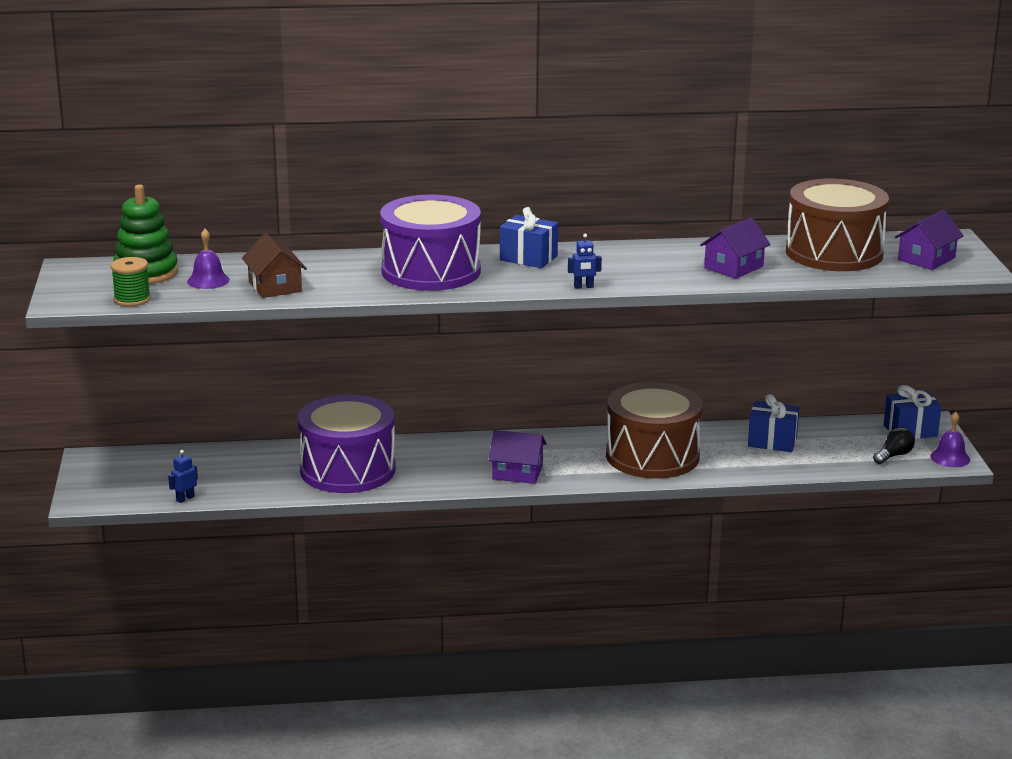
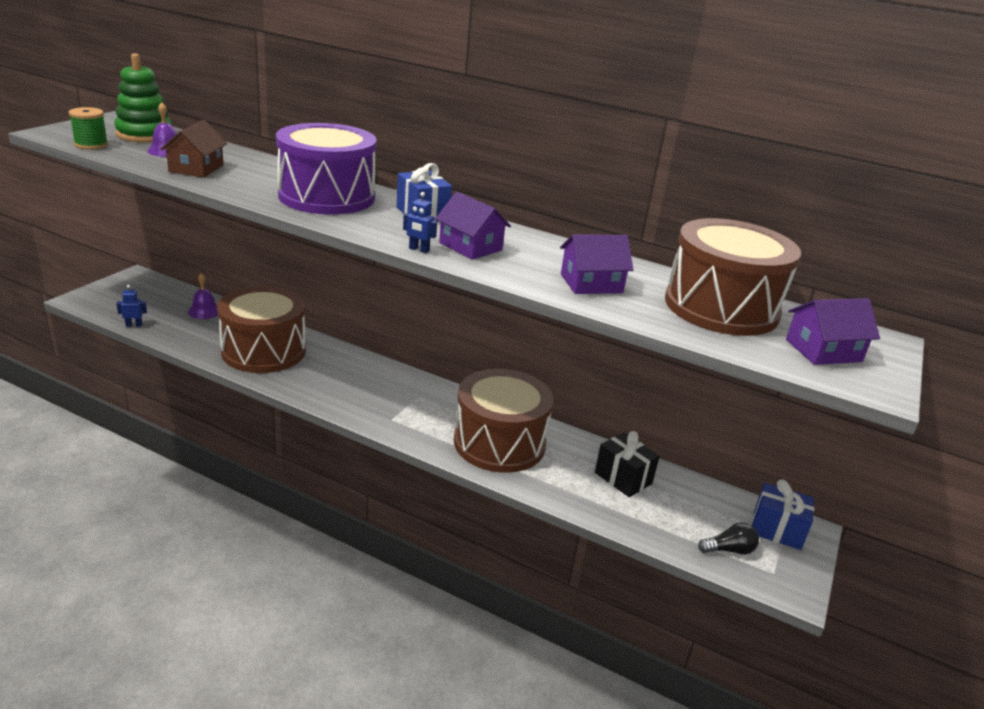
camera: 30 degrees right, 5 degrees up
(347, 470) = (264, 351): purple drum -> brown drum
(517, 472) = (373, 407): purple house -> purple house (470, 246)
(772, 441) = (623, 478): blue gift -> black gift
(950, 458) = (790, 582): purple bell -> purple bell (204, 311)

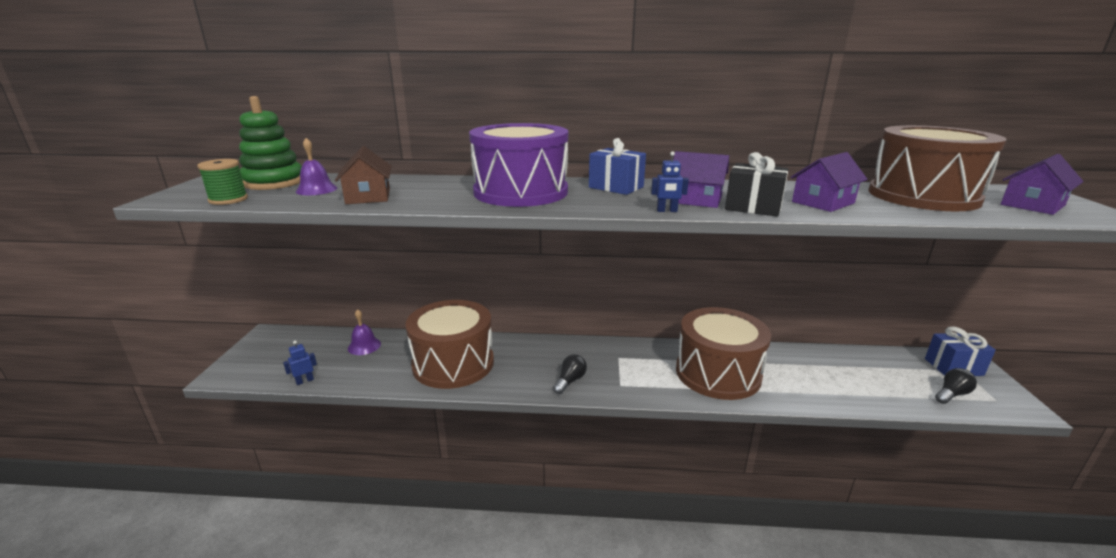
camera: 20 degrees left, 5 degrees down
(349, 400) = (570, 381): none -> black light bulb
(623, 478) = (826, 367): black gift -> black gift (753, 207)

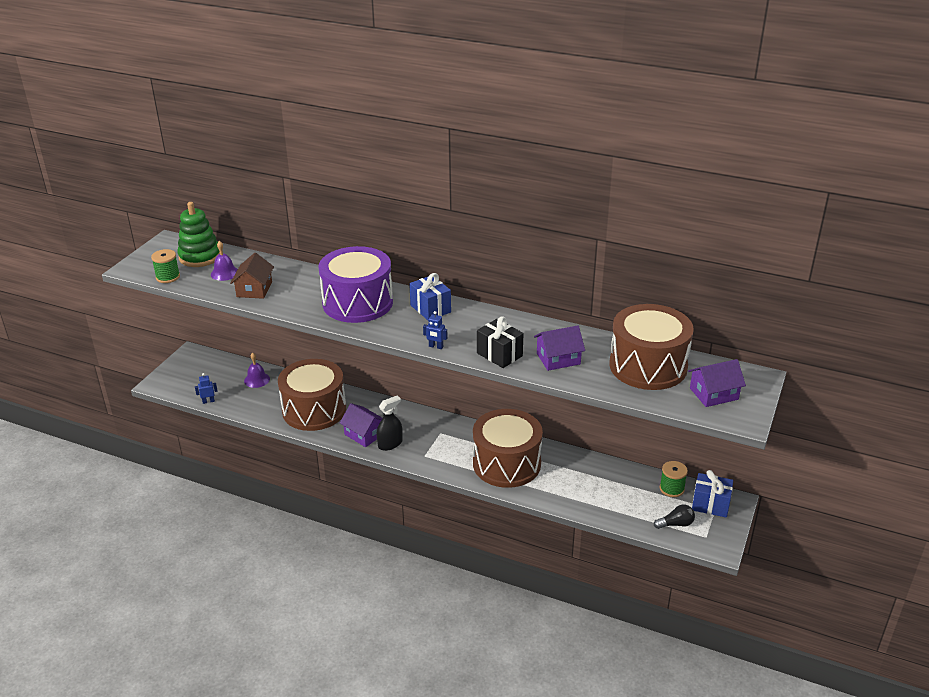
camera: 20 degrees right, 10 degrees up
(570, 381) = (390, 444): black light bulb -> black spray bottle
(696, 200) = (471, 337): purple house -> purple house (364, 434)
(901, 360) = (671, 489): none -> green spool

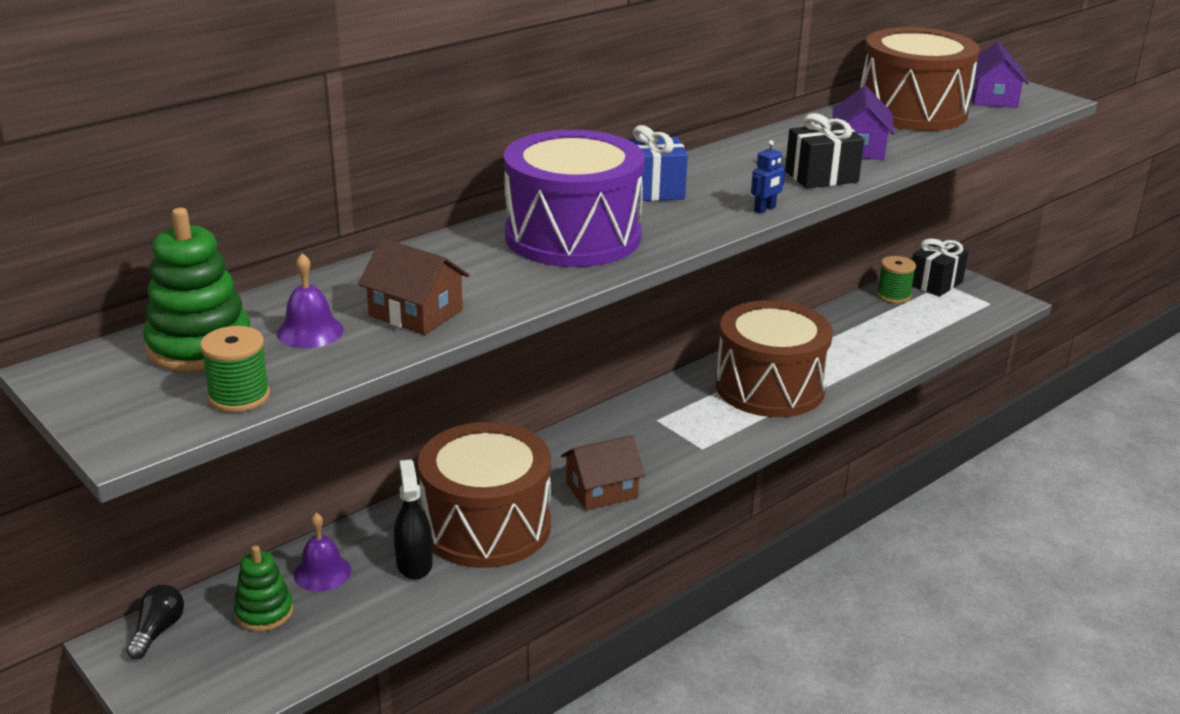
camera: 65 degrees left, 5 degrees down
(208, 401) = (330, 654): blue robot -> none
(225, 376) = (264, 612): none -> green stacking toy
(364, 434) = (601, 490): purple house -> brown house
(390, 444) = (647, 472): black spray bottle -> black spray bottle (414, 564)
(676, 524) = (959, 313): black light bulb -> black light bulb (158, 631)
(710, 504) = (935, 283): blue gift -> black gift

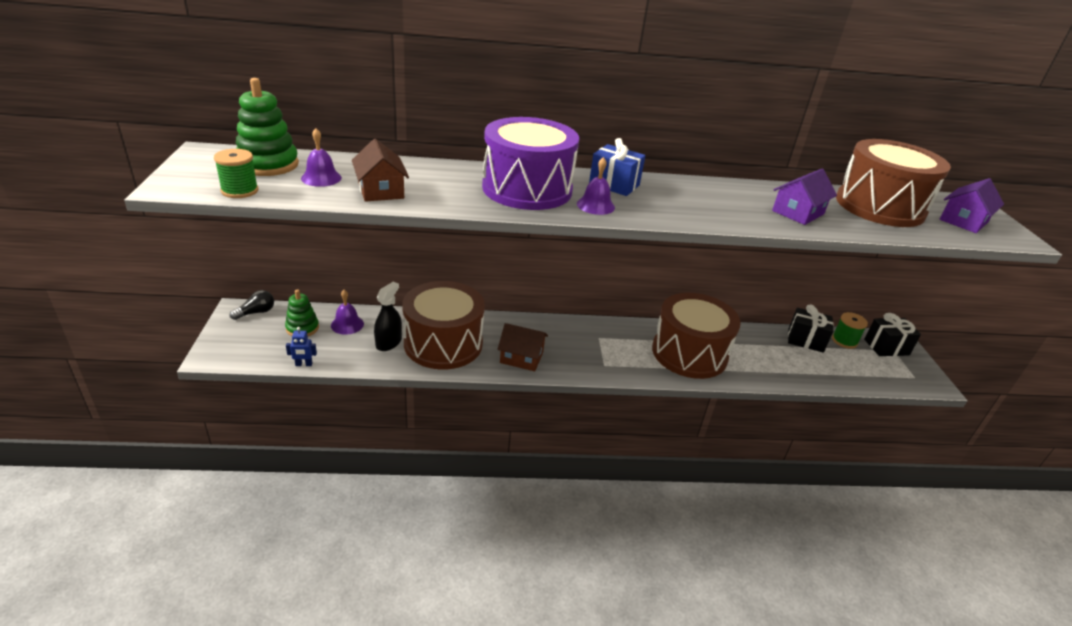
camera: 35 degrees right, 5 degrees up
(674, 224) = (595, 205): none -> purple bell
(765, 209) = (667, 220): blue robot -> blue robot (304, 364)
(821, 176) = (740, 217): black gift -> black gift (805, 340)

